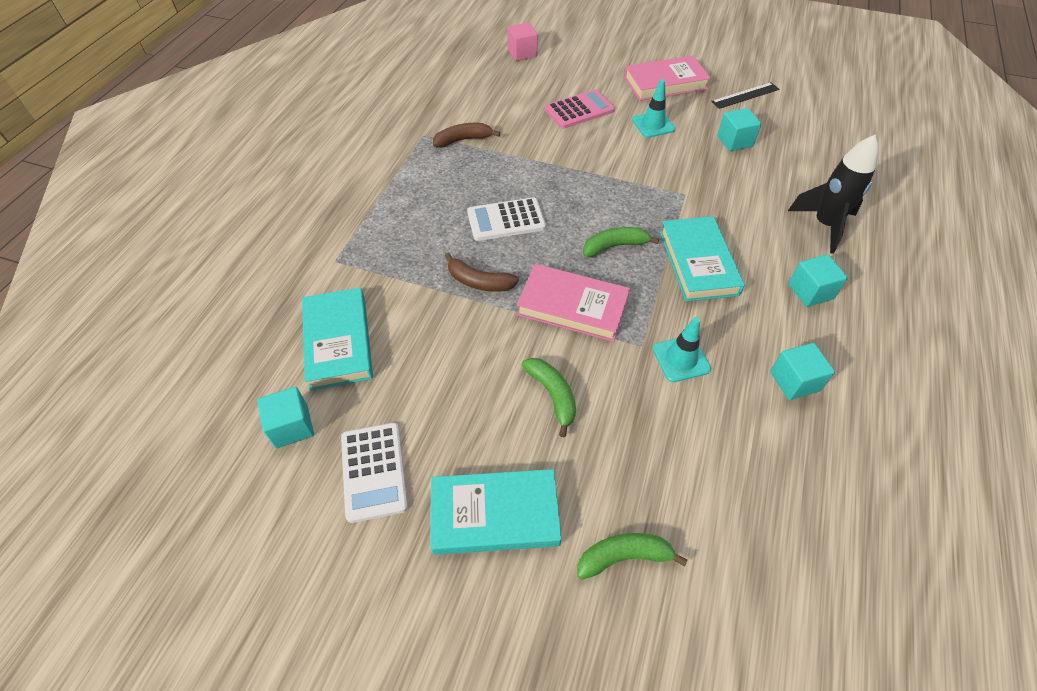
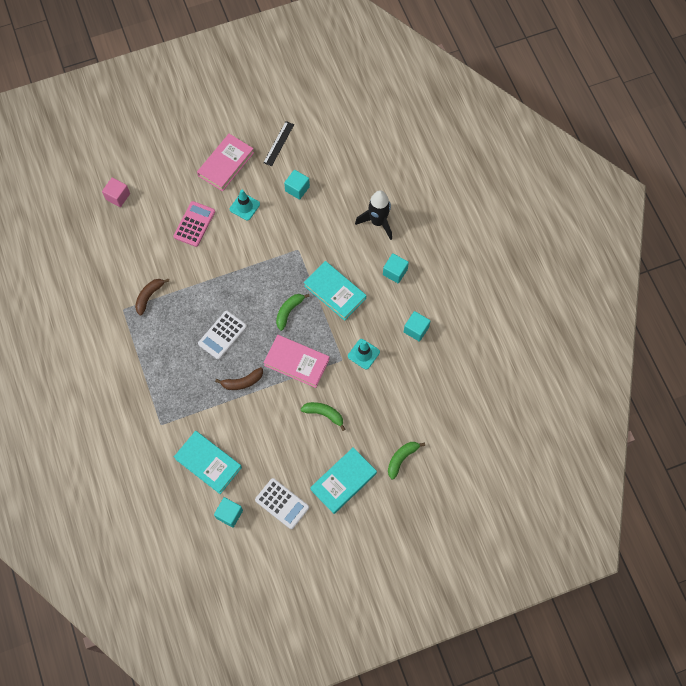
camera: 40 degrees left, 15 degrees up
(572, 306) = (297, 362): pink book -> pink book turned 45 degrees clockwise

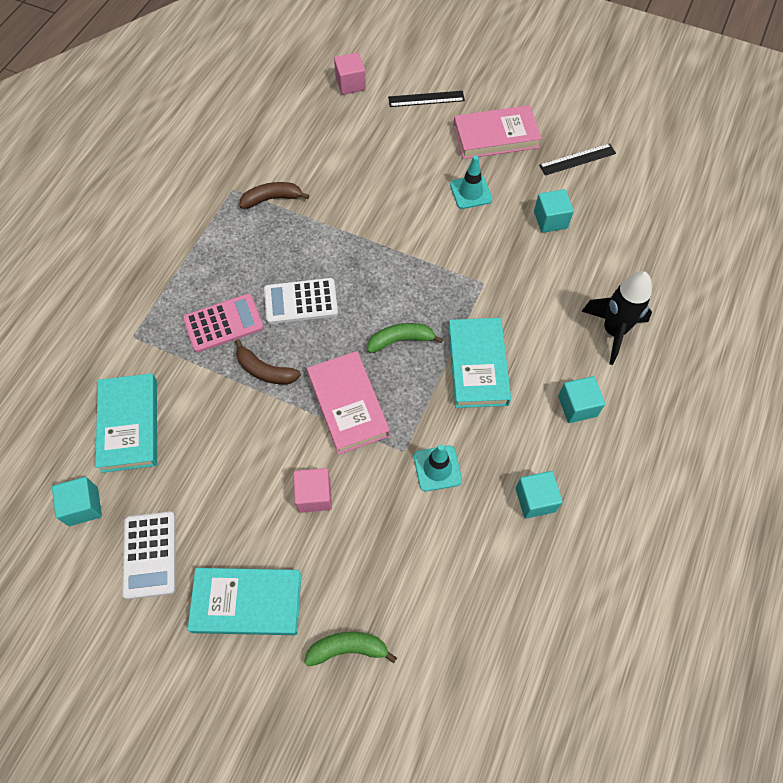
camera: 45 degrees right, 5 degrees down
(168, 172) = (426, 99): none -> black ruler
(194, 224) = (397, 167): pink calculator -> pink calculator (223, 323)
(324, 414) = (314, 495): green banana -> pink cube

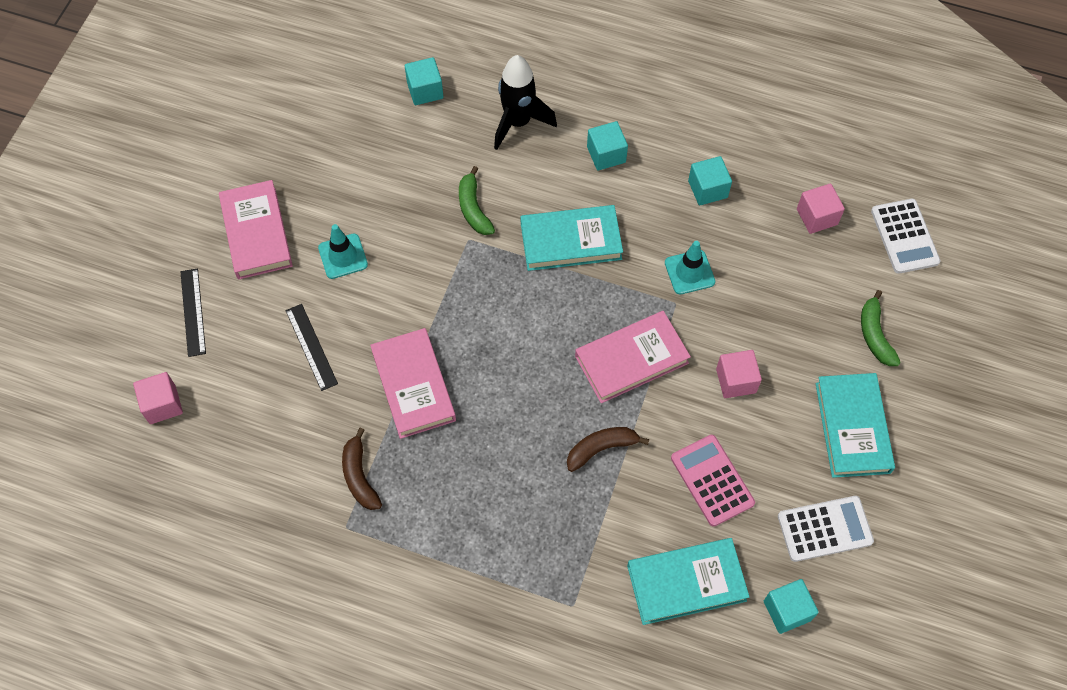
camera: 95 degrees left, 0 degrees up
(223, 323) = (545, 504): pink calculator -> pink calculator (712, 480)
(265, 370) = (601, 448): brown banana -> brown banana turned 135 degrees counterclockwise
(301, 301) = (508, 423): white calculator -> white calculator (904, 236)
(344, 236) = (413, 385): none -> pink book
(401, 340) = (548, 315): green banana -> green banana (473, 208)
(498, 612) = (817, 217): none -> pink cube
(550, 220) = (380, 177): turquoise cube -> turquoise cube (425, 90)
(577, 159) = (292, 150): black ruler -> black ruler (311, 346)

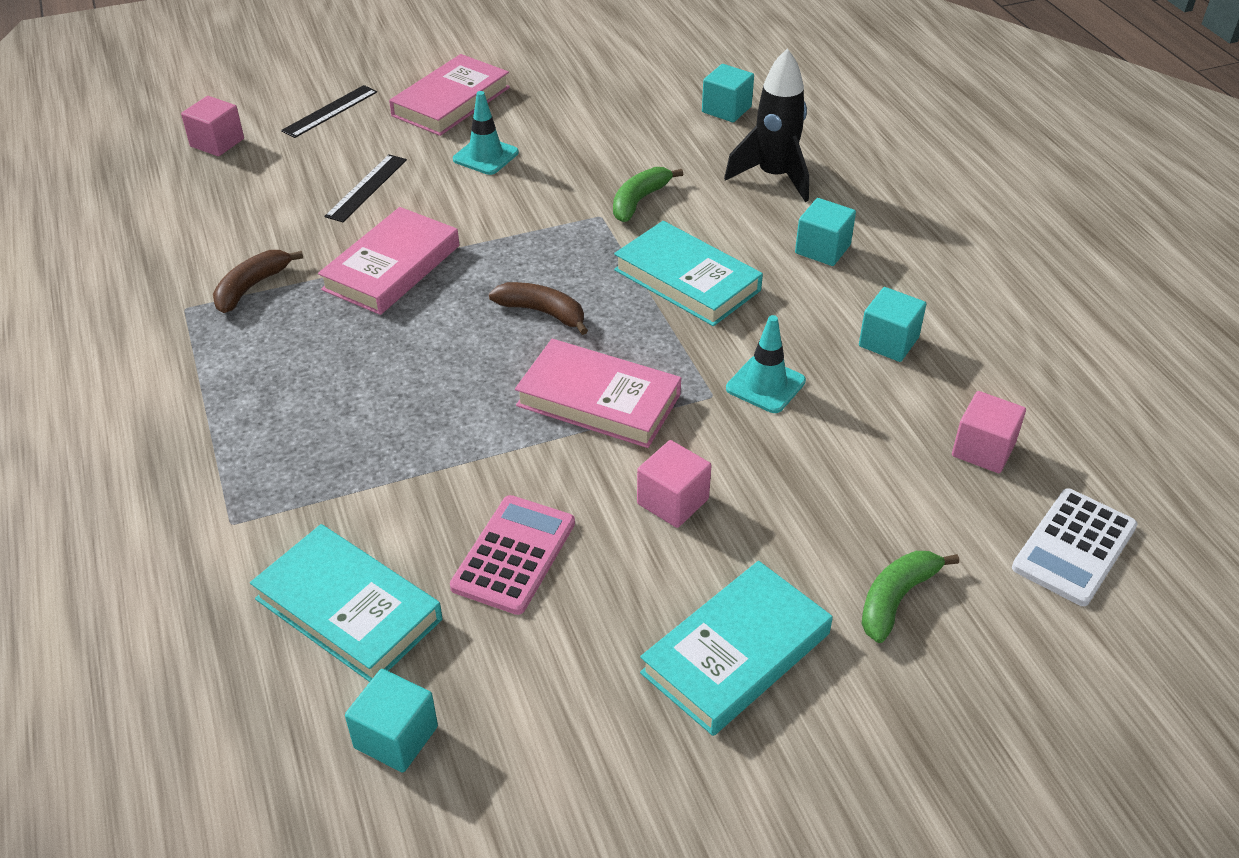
camera: 50 degrees right, 20 degrees down
(601, 448) = (459, 437): brown banana -> brown banana (542, 312)
(825, 529) = (556, 709): white calculator -> none

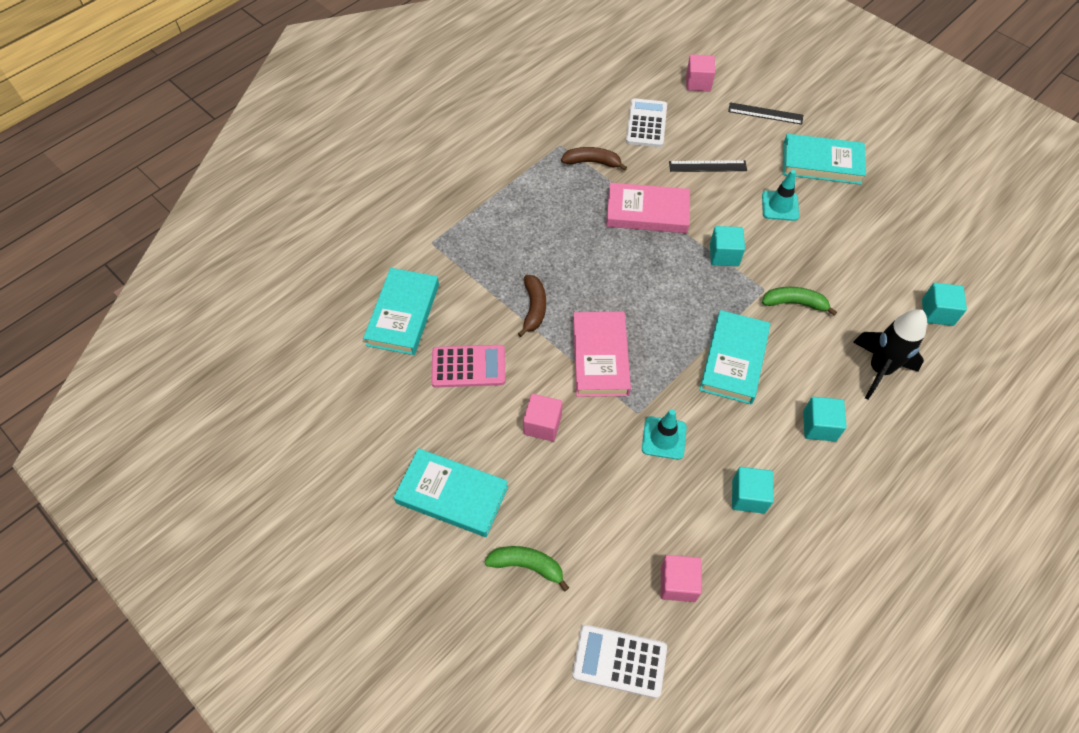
camera: 65 degrees right, 15 degrees up
(237, 212) = (646, 123): none -> white calculator
(396, 737) = (342, 368): turquoise cube -> turquoise cube (724, 255)
(451, 101) = (821, 163): pink book -> turquoise book
(542, 312) = (656, 299): brown banana -> brown banana (534, 308)

